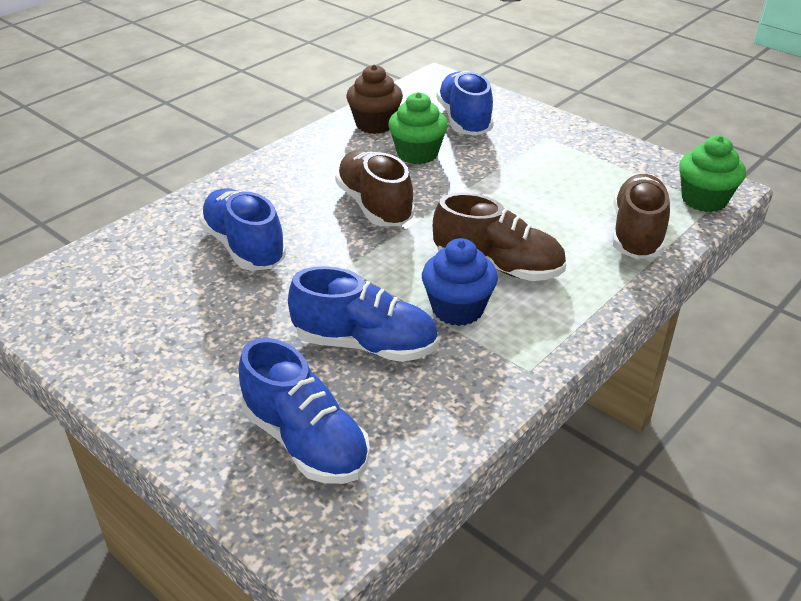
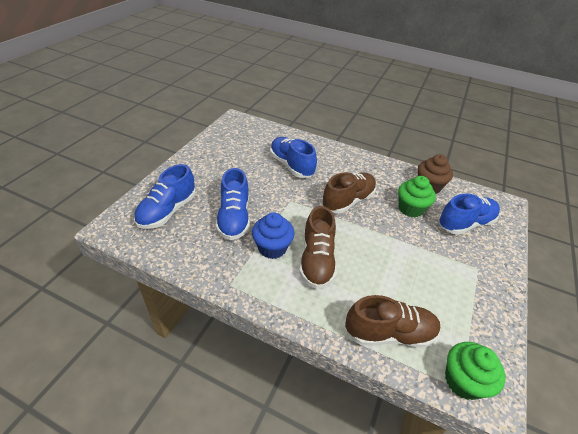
camera: 70 degrees right, 5 degrees up
(244, 247) = (291, 165): blue shoe -> blue shoe turned 75 degrees counterclockwise

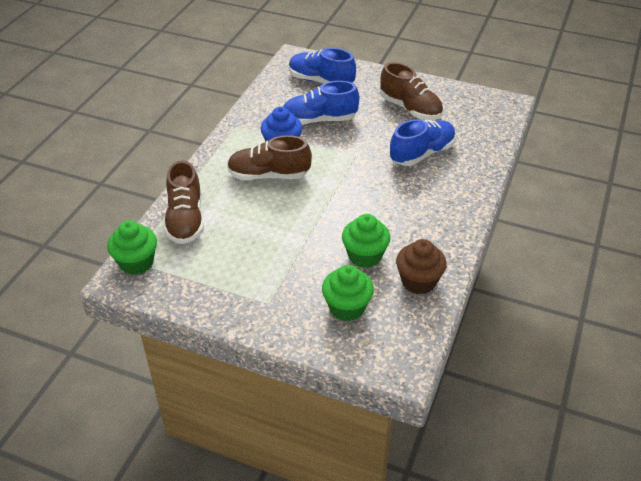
camera: 90 degrees right, 0 degrees up
(348, 201) = (366, 200): brown shoe -> brown shoe (410, 109)
(465, 223) = (347, 307): blue shoe -> green cupcake

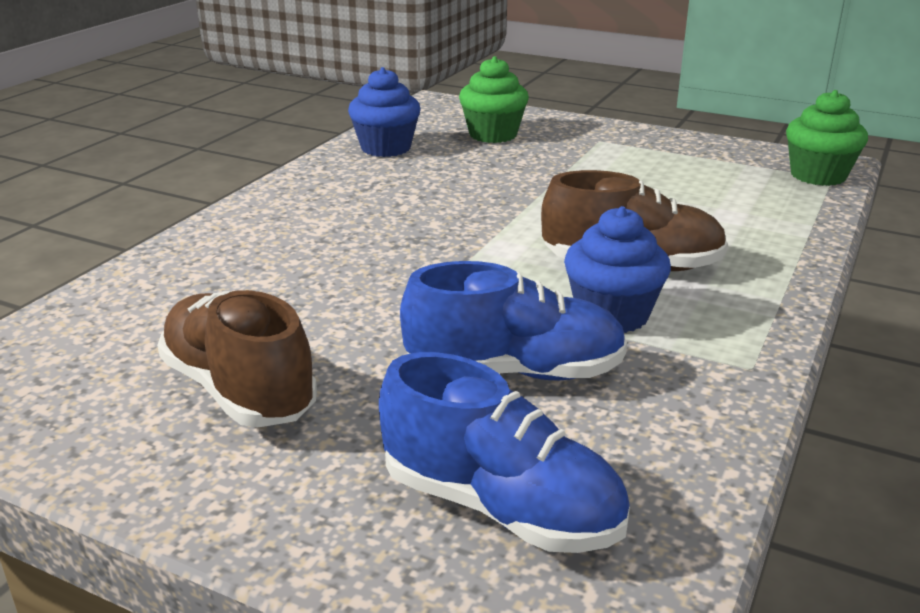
camera: 175 degrees left, 15 degrees down
(185, 220) = (770, 213): brown shoe -> none
(365, 256) = (456, 169): green cupcake -> none
(418, 281) = (386, 148): brown cupcake -> blue cupcake
(422, 154) = (279, 287): blue shoe -> none

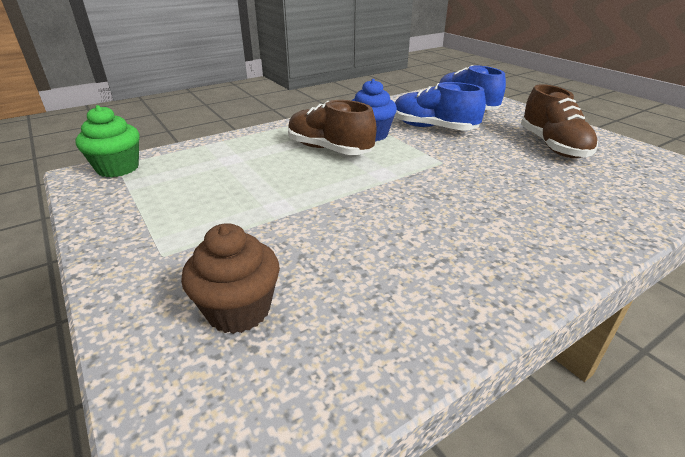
camera: 150 degrees left, 5 degrees up
(386, 148) = (384, 329): blue cupcake -> none
(493, 135) = (238, 310): green cupcake -> brown cupcake

